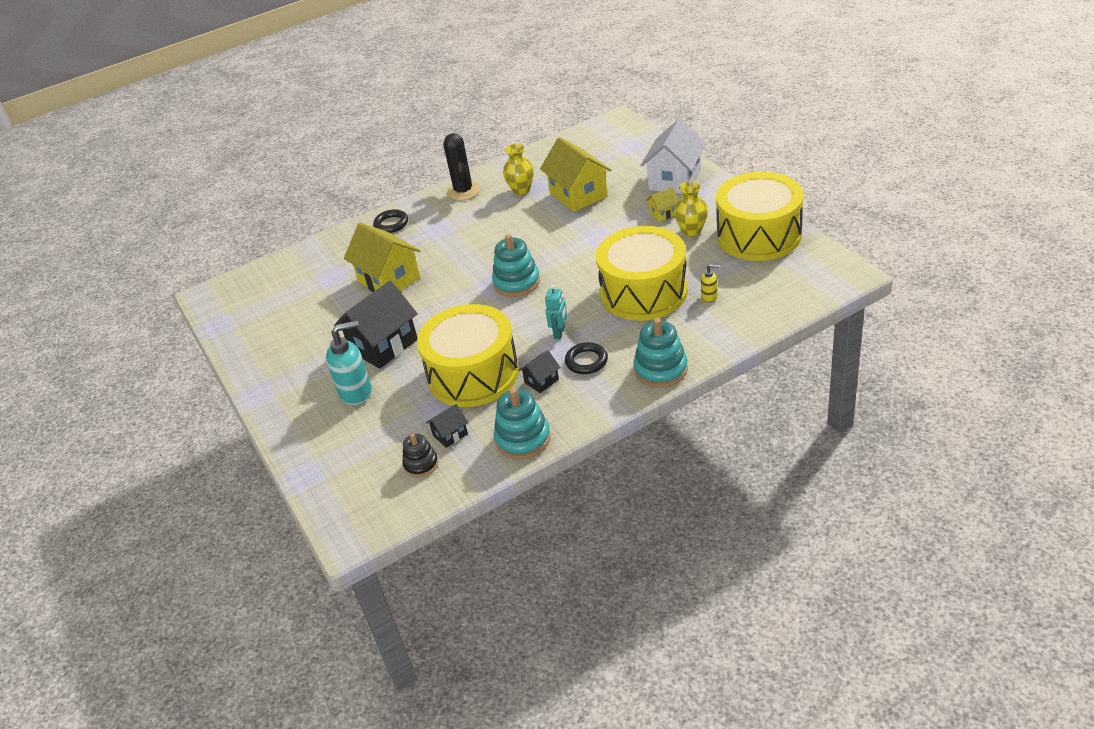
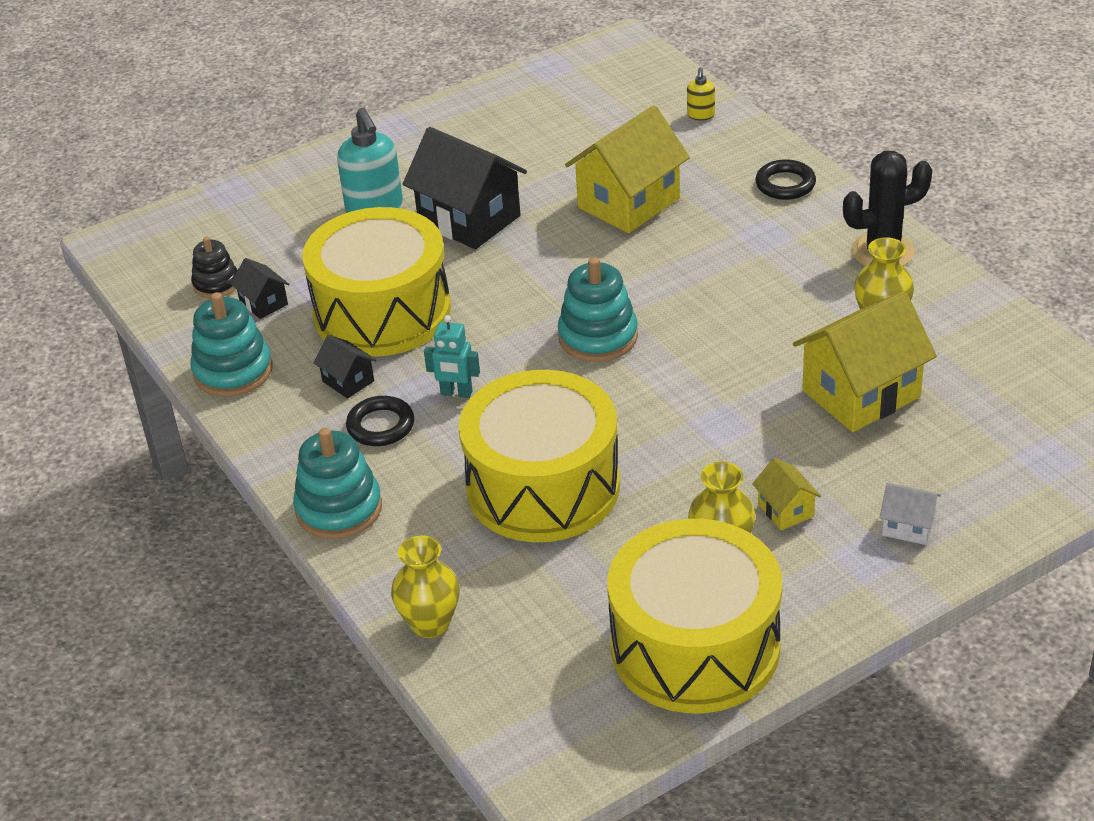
camera: 85 degrees right, 0 degrees up
(675, 180) = (908, 527): white house -> white house, size x0.47
(709, 296) = (514, 570): yellow soap dispenser -> yellow soap dispenser (701, 115)
(752, 322) = (430, 624): none -> yellow vase

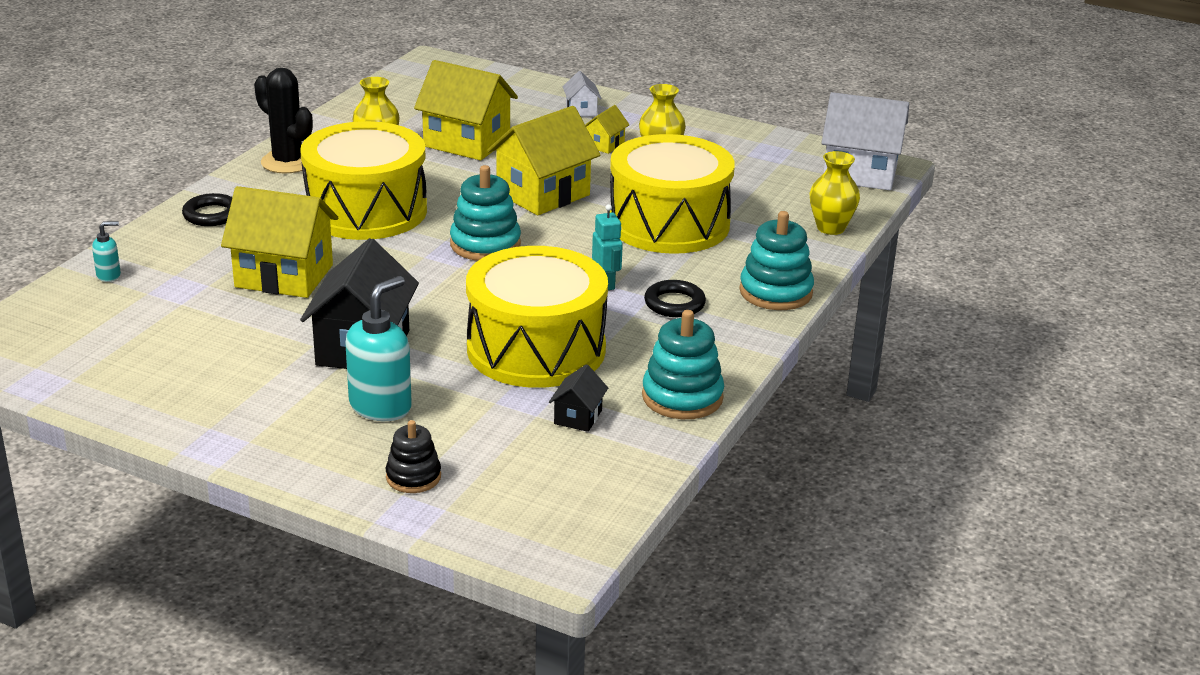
camera: 125 degrees left, 10 degrees down
(216, 284) = (573, 457): black stacking toy -> black stacking toy (413, 477)
(348, 381) = (639, 335): black house -> none
(545, 732) = (860, 173): none -> white house
(683, 413) = (543, 194): none -> yellow house
(695, 647) = (746, 148): yellow drum -> yellow drum (366, 210)
(701, 115) = (109, 275): yellow soap dispenser -> turquoise soap dispenser

